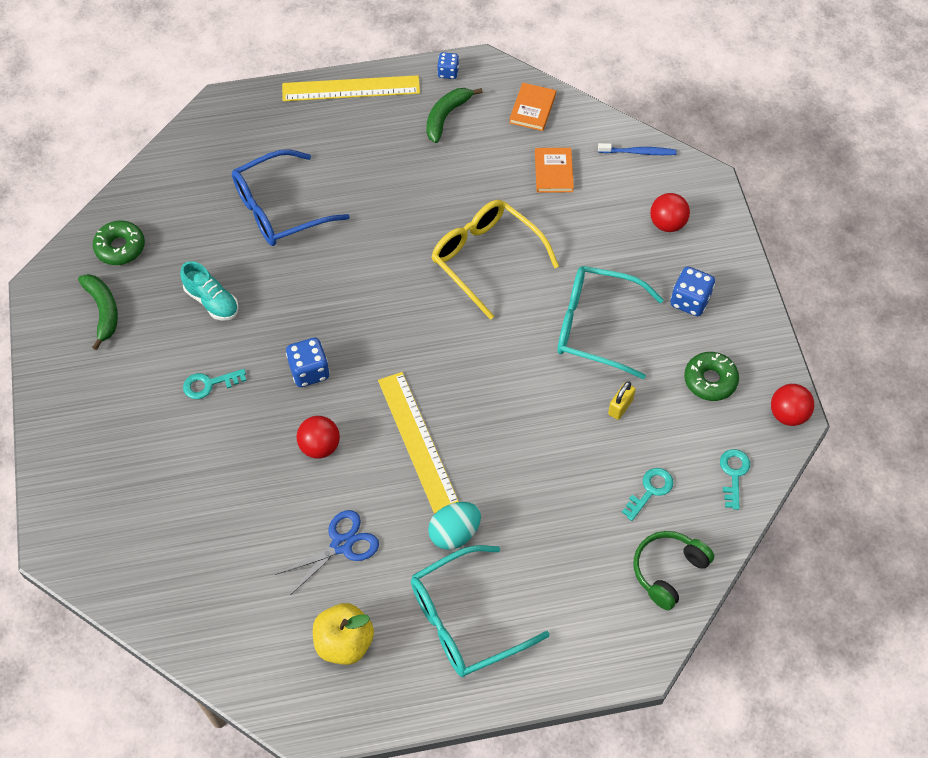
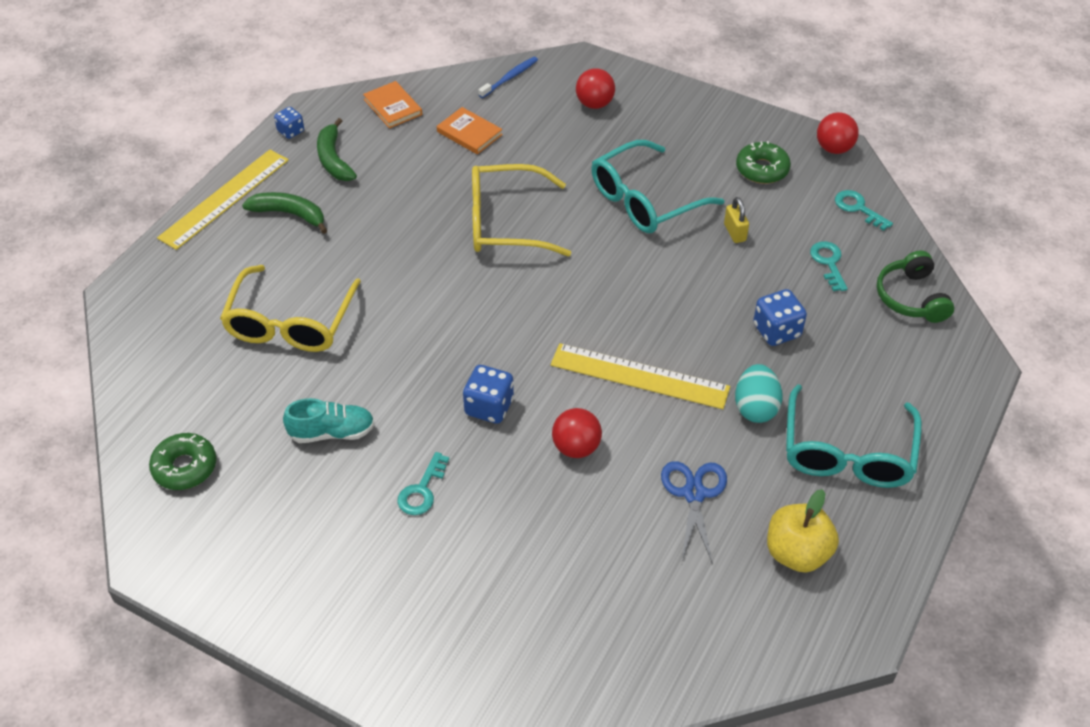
camera: 50 degrees left, 10 degrees down
(103, 311) = (242, 526): green banana -> green banana (289, 214)
(279, 209) = (290, 323): blue glasses -> yellow glasses
(690, 301) = (679, 136): blue dice -> blue dice (776, 331)

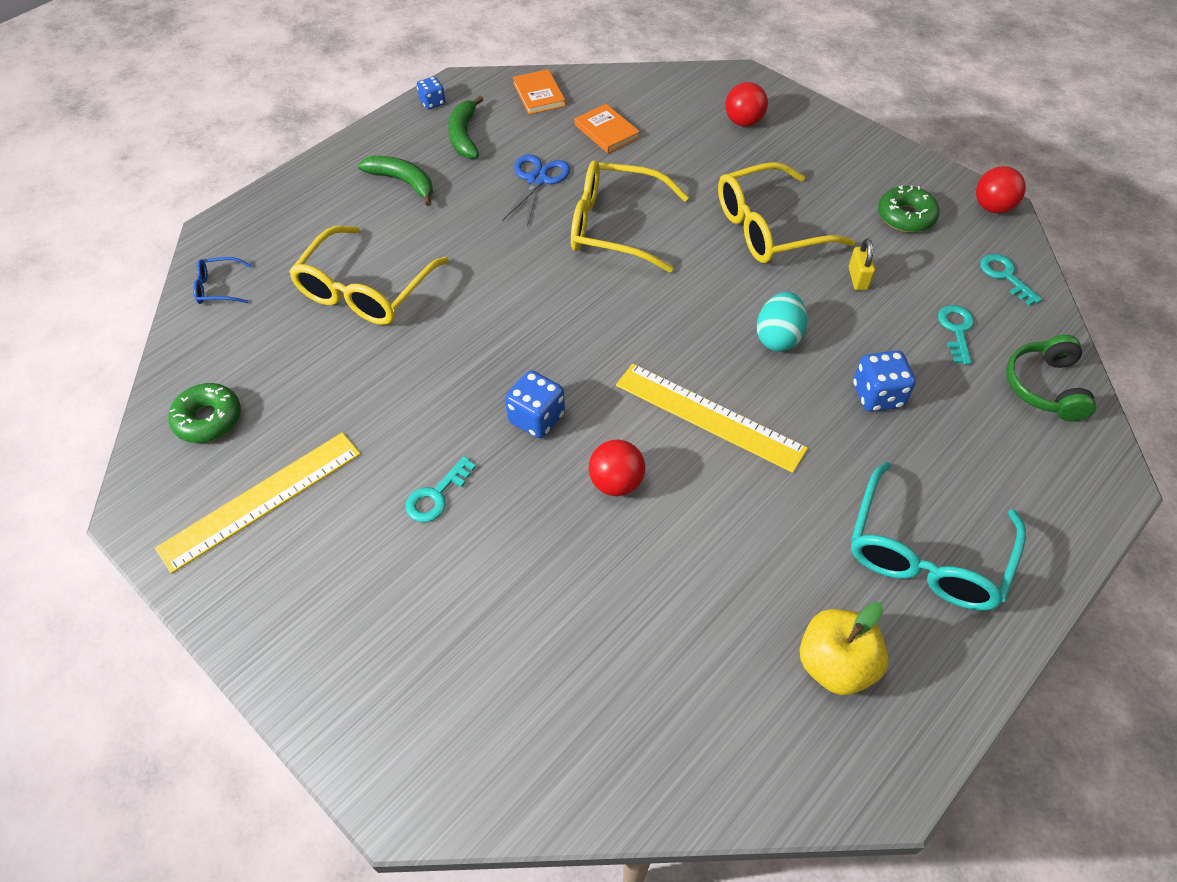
camera: 15 degrees right, 5 degrees up
(146, 346) = (219, 287): none -> blue glasses
(224, 198) = (347, 156): yellow ruler -> yellow ruler (261, 500)
(332, 432) = (366, 412): turquoise shoe -> none
(510, 78) = (664, 83): blue toothbrush -> none
(645, 200) = (769, 228): turquoise glasses -> yellow glasses
(694, 494) = (733, 565): blue scissors -> blue scissors (537, 180)
(755, 408) = (830, 478): turquoise egg -> turquoise egg (778, 337)

